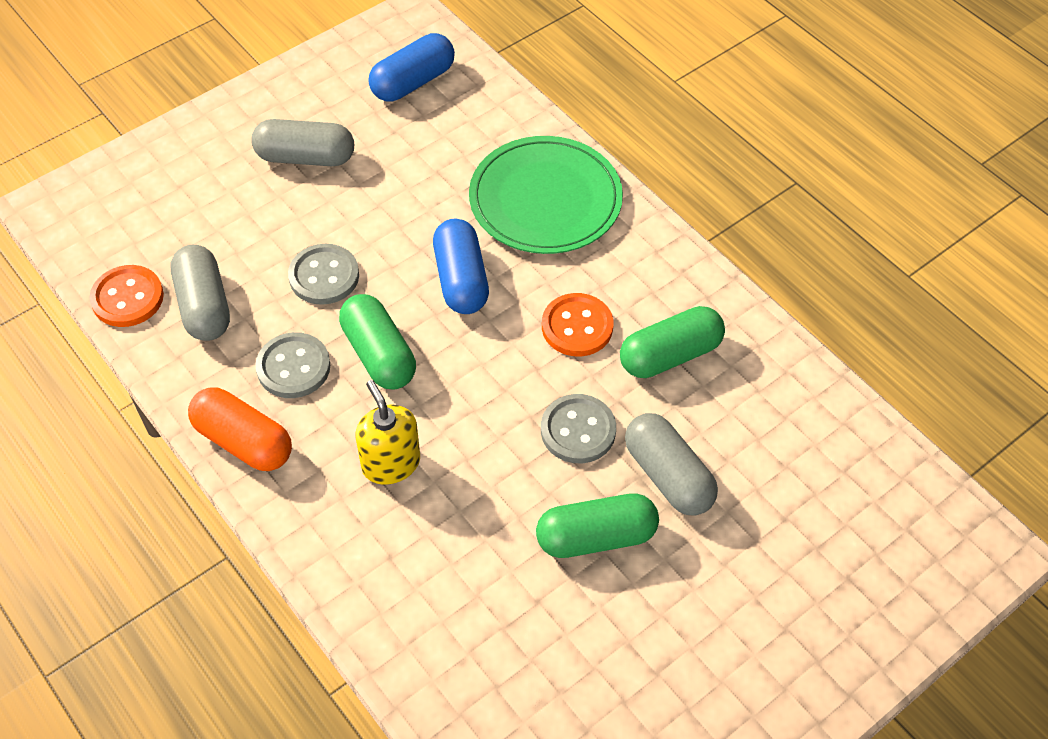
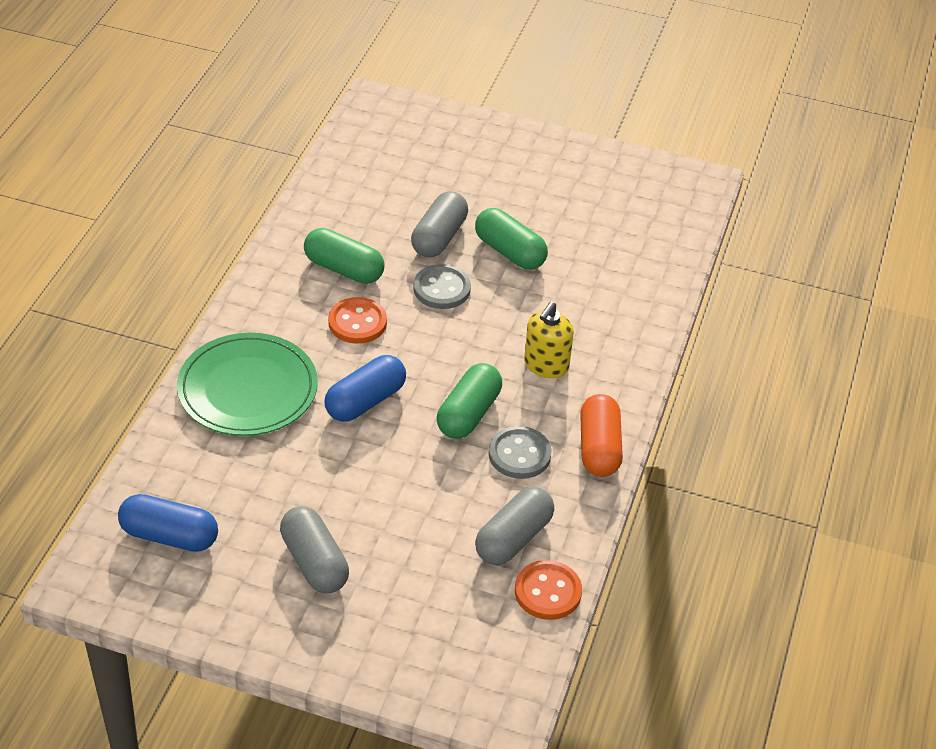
camera: 125 degrees left, 10 degrees down
(324, 276) = (427, 481): grey button -> none

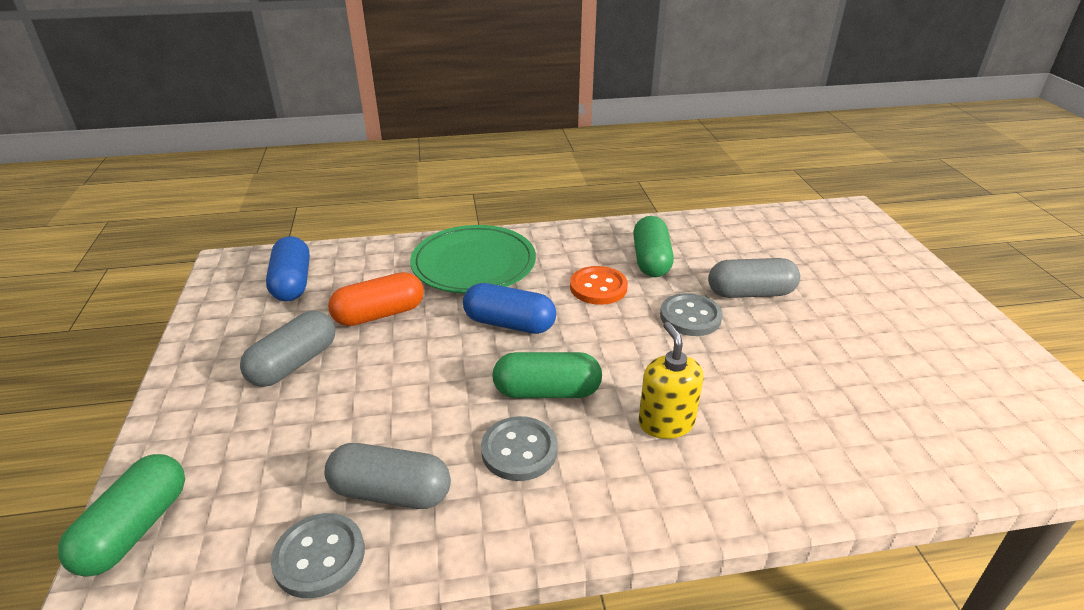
camera: 65 degrees right, 10 degrees down
(510, 252) = (789, 340): green capsule -> green capsule (135, 529)
(546, 365) = (666, 422): yellow soap dispenser -> yellow soap dispenser turned 75 degrees clockwise
(548, 592) = (319, 557): orange button -> grey button
(599, 448) = (581, 517): orange capsule -> orange capsule (379, 314)

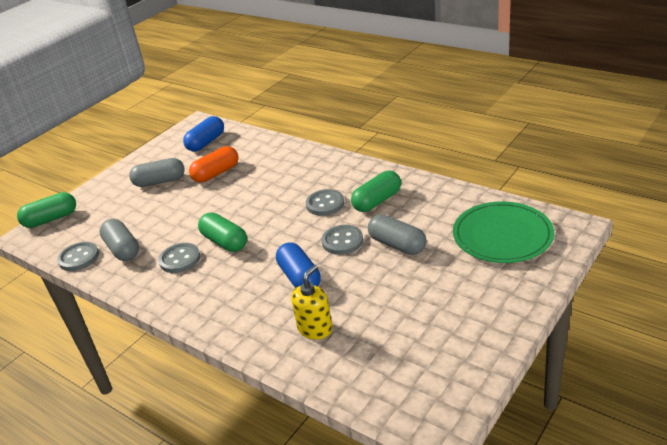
camera: 50 degrees right, 0 degrees up
(379, 314) = (216, 173): orange capsule -> orange capsule turned 60 degrees counterclockwise
(473, 263) = (289, 164): green plate -> green plate (502, 235)
(509, 324) = (257, 203): blue capsule -> blue capsule (299, 277)
(598, 287) = (325, 204): orange button -> grey button
(666, 422) = (247, 281): yellow soap dispenser -> yellow soap dispenser (315, 329)

